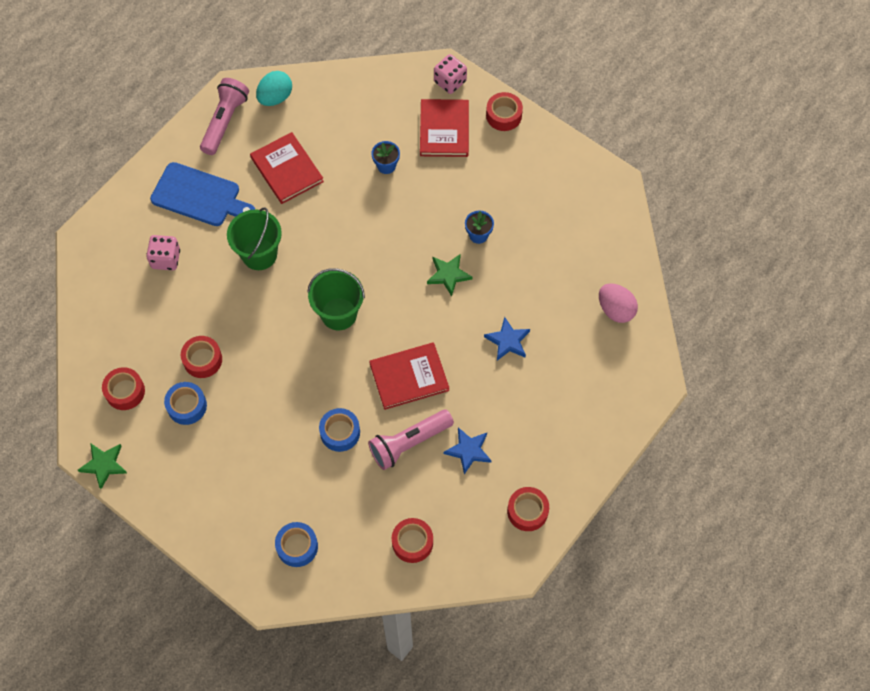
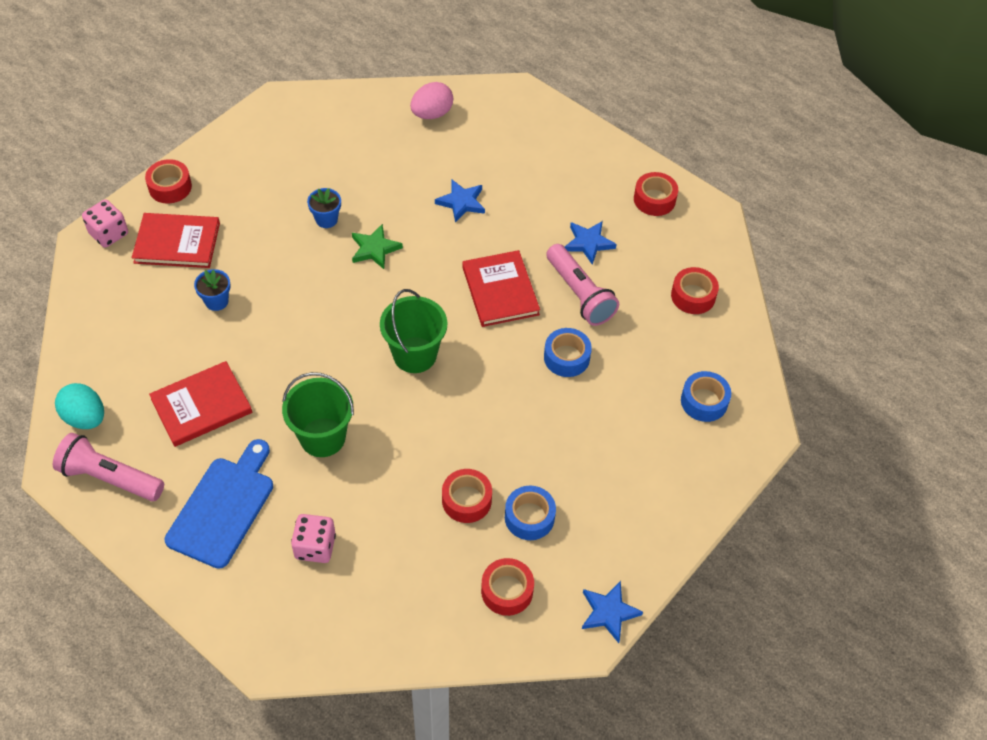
camera: 90 degrees left, 10 degrees down
(104, 465) = (609, 612): green star -> blue star

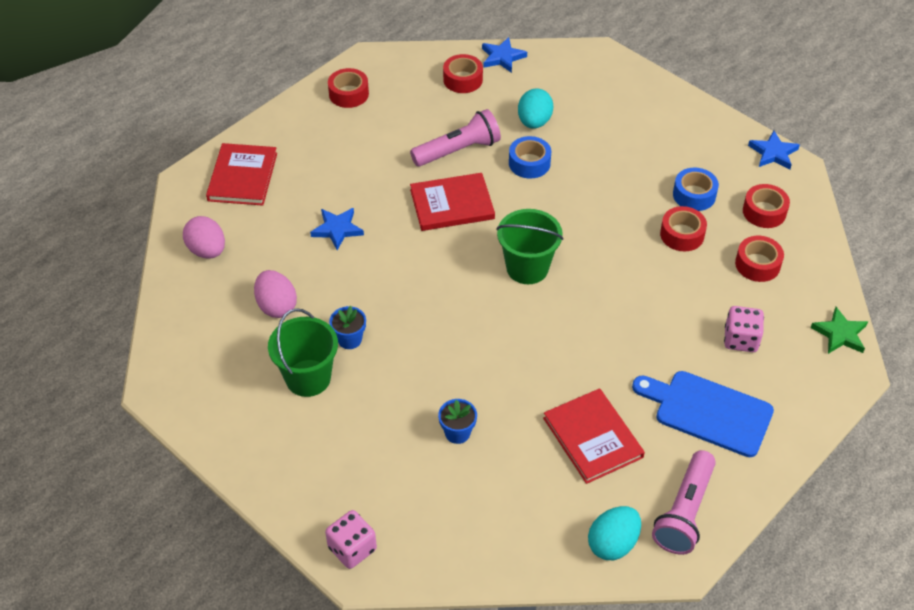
camera: 85 degrees left, 5 degrees down
(170, 187) = (284, 490): red tape -> red tape (757, 264)
(177, 243) = (371, 476): red book -> red book (242, 177)
(322, 437) = (624, 337): green bucket -> green bucket (308, 378)
(366, 166) = (276, 306): none -> pink egg
(375, 249) = (393, 298): green star -> green star (840, 334)
(588, 243) = (398, 141): blue star -> blue star (502, 57)
(633, 362) = (534, 122): none -> turquoise egg
(704, 401) = (573, 83): blue tape -> none

